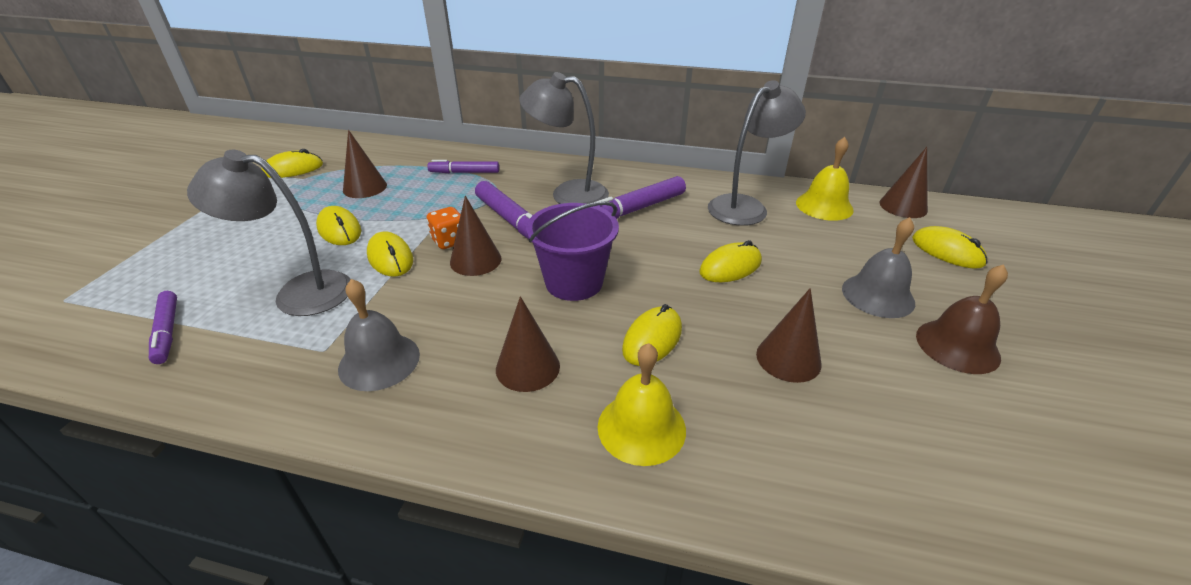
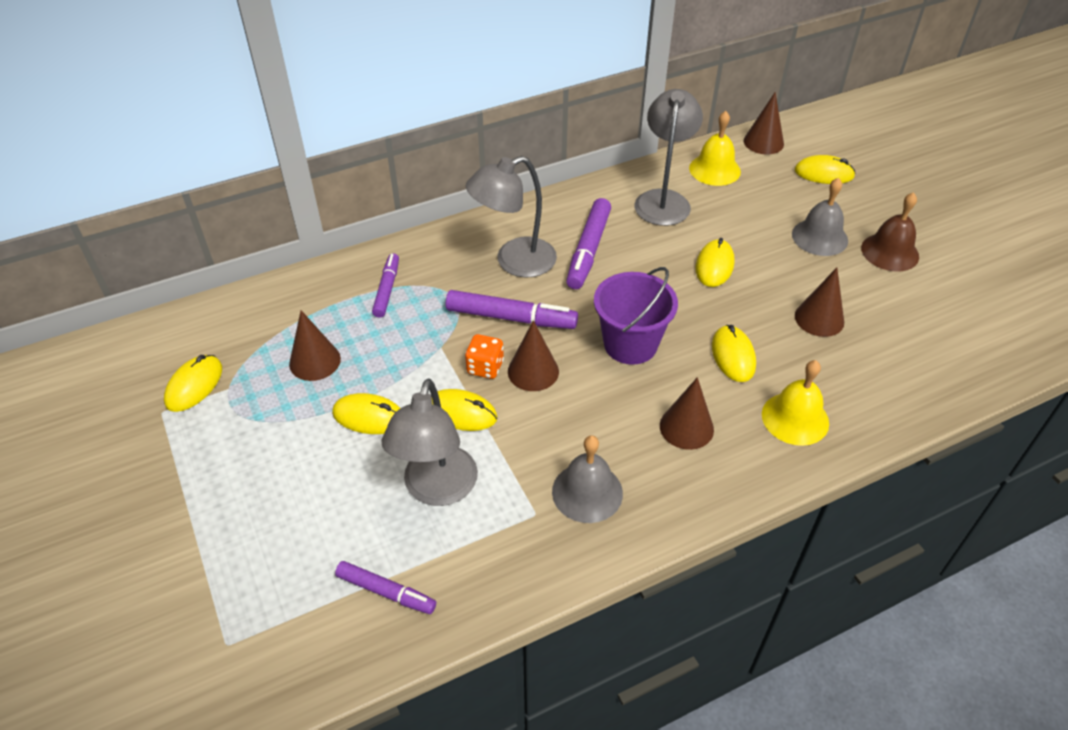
camera: 40 degrees left, 10 degrees up
(299, 292) = (437, 489): grey lamp -> grey lamp turned 45 degrees counterclockwise
(464, 172) = (387, 289): purple marker -> purple marker turned 135 degrees clockwise

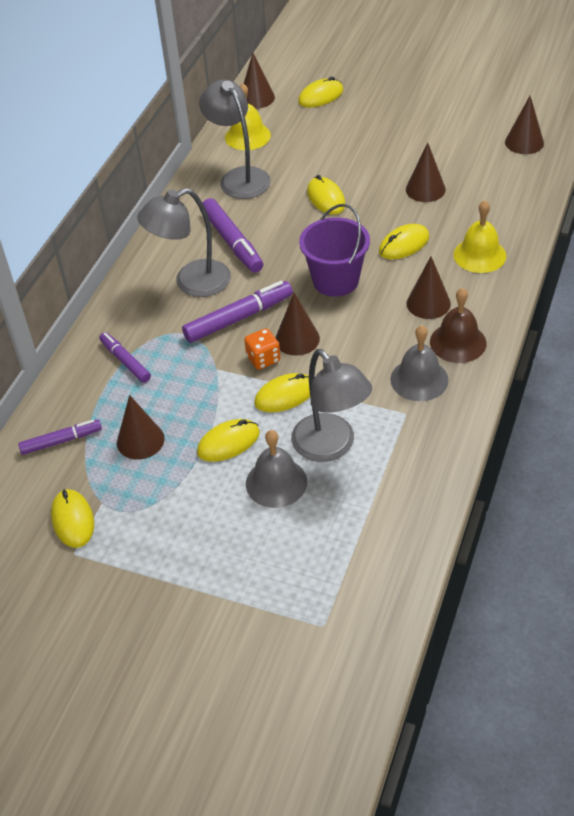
camera: 40 degrees left, 0 degrees up
(386, 592) = (377, 520): purple marker -> purple marker (61, 441)
(514, 262) = (191, 283): grey lamp -> grey lamp turned 45 degrees clockwise
(733, 356) = (404, 244): yellow mouse -> yellow mouse turned 75 degrees counterclockwise
(819, 237) = (367, 139): grey bell -> grey bell (276, 482)
(890, 252) = (417, 122): brown bell -> brown bell (458, 342)
(983, 340) = (524, 142): none -> brown cone

